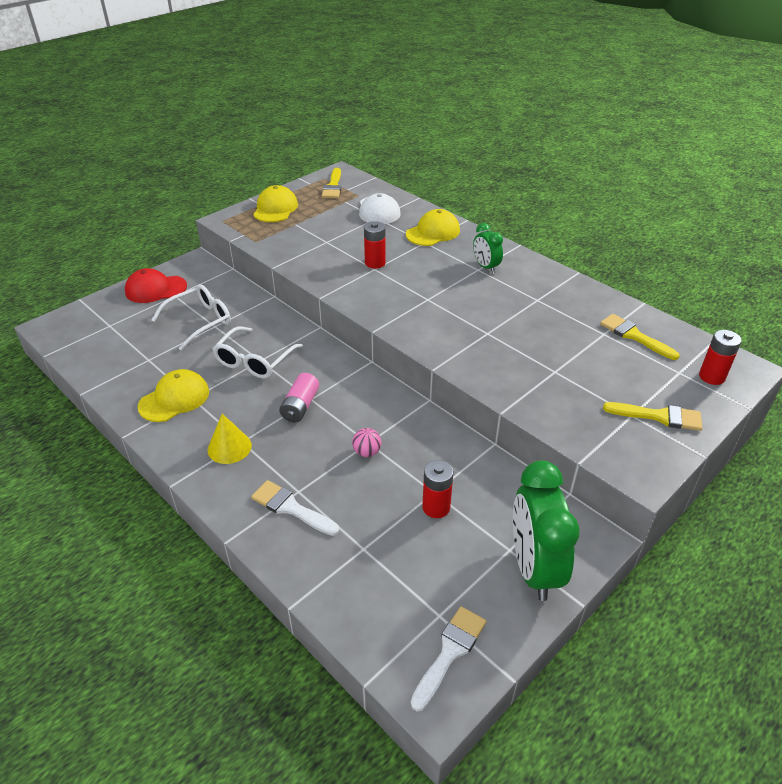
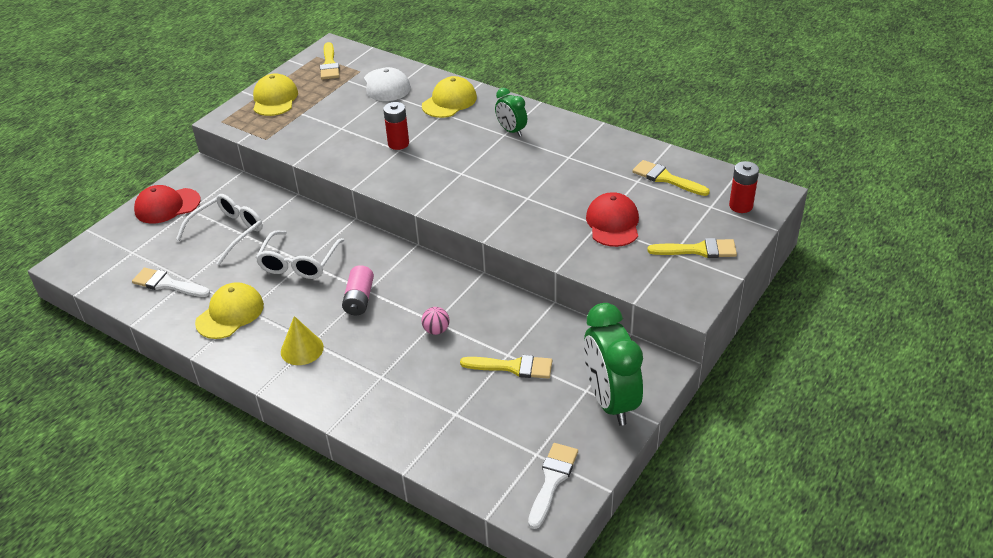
camera: 10 degrees left, 0 degrees up
(291, 508) = (379, 392): white brush -> white brush (167, 284)
(436, 507) = (513, 367): red battery -> yellow brush
(570, 372) = (613, 223): none -> red cap

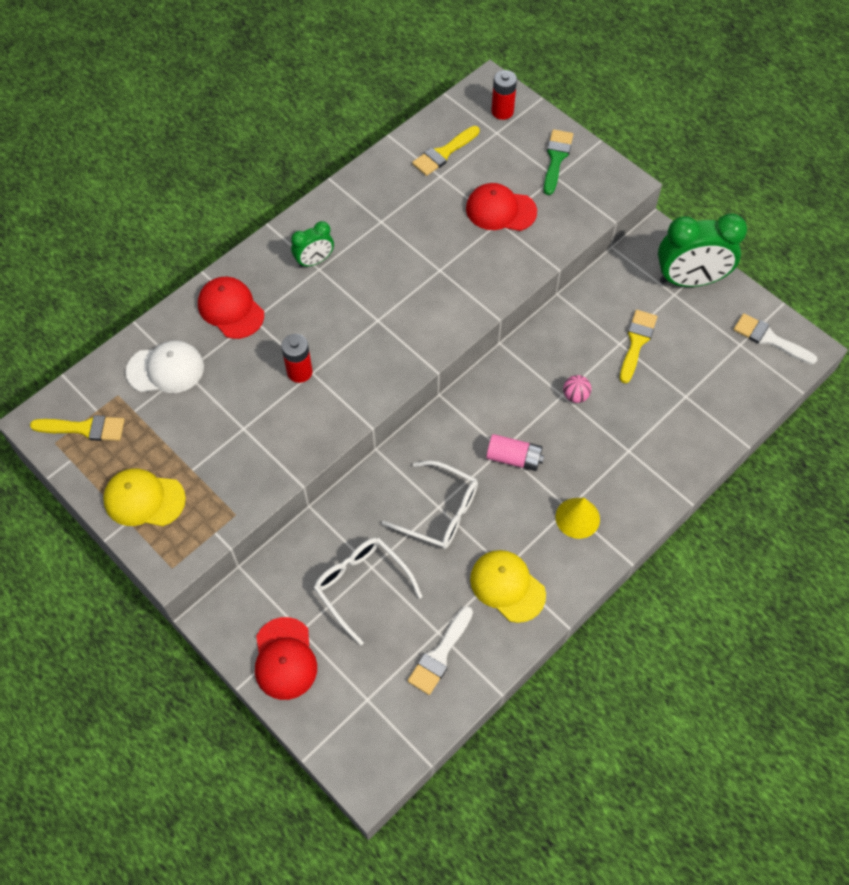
camera: 80 degrees left, 20 degrees up
(449, 101) = (231, 309): yellow cap -> red cap
(698, 250) = (556, 158): yellow brush -> green brush

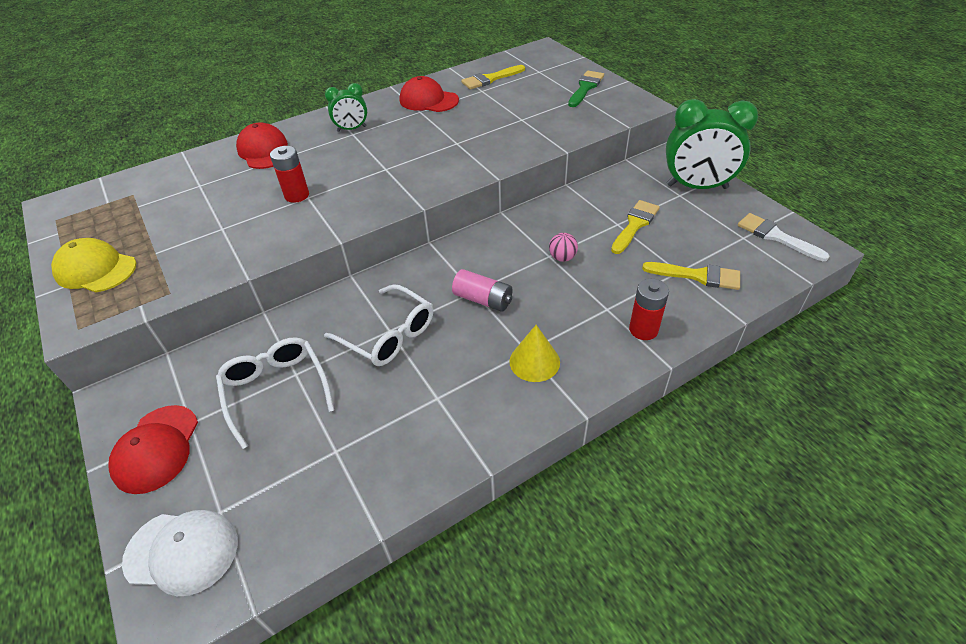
camera: 15 degrees right, 15 degrees down
(84, 428) = (87, 213): yellow brush -> yellow brush (698, 276)
(165, 369) = (184, 182): white cap -> white cap (182, 551)
(440, 655) = (326, 476): white brush -> none
(500, 210) = (526, 112): red cap -> red cap (428, 100)
(502, 111) = (548, 61): red battery -> red battery (643, 329)
(507, 586) = (433, 416): yellow cap -> none

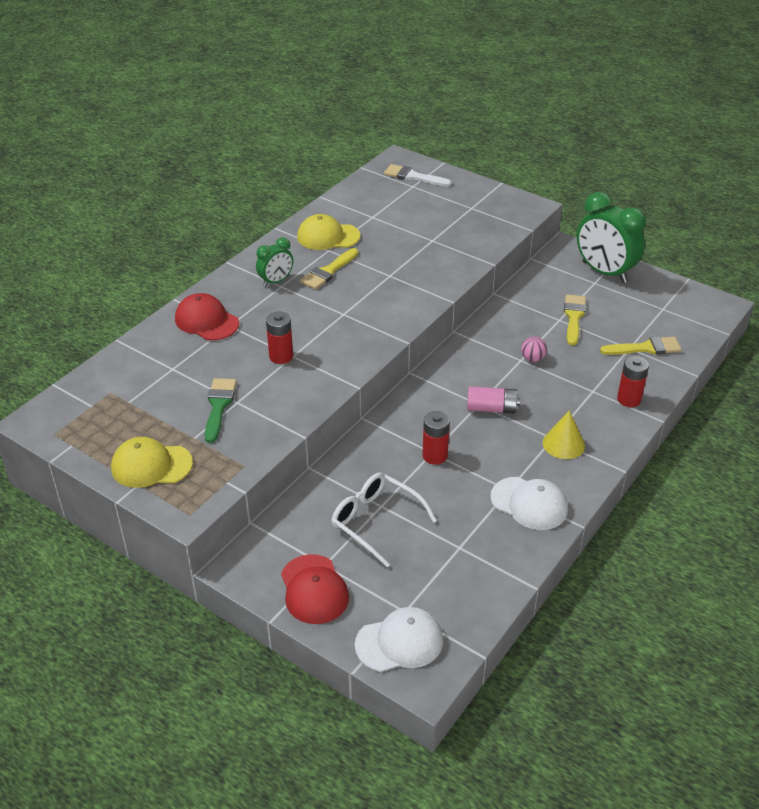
camera: 25 degrees left, 5 degrees down
(388, 335) = (435, 456): white glasses -> red battery
(428, 100) = (328, 236): red cap -> yellow cap
(448, 422) = (529, 503): none -> white cap
(490, 79) = (371, 202): yellow brush -> yellow brush (328, 271)
(585, 88) = (468, 196): green brush -> green brush (219, 406)
(697, 187) = (604, 272): green clock -> green clock turned 60 degrees clockwise
(776, 236) = (686, 302): white brush -> white brush (413, 177)

